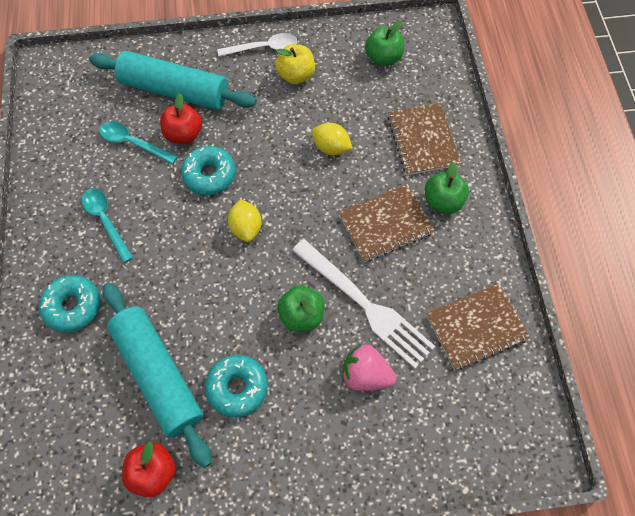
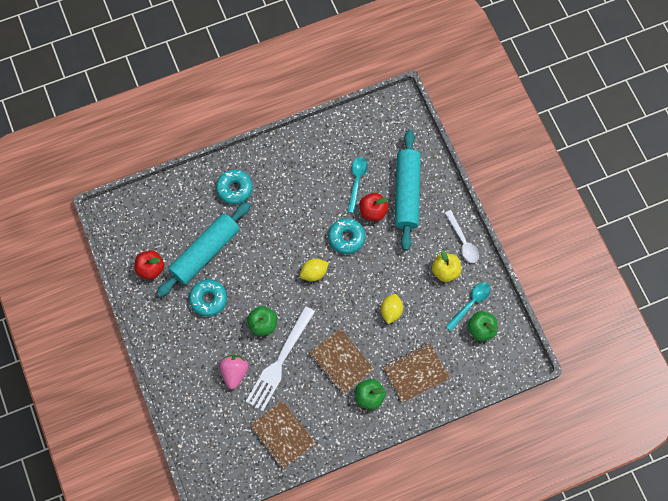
camera: 75 degrees right, 5 degrees up
(106, 221) = (295, 186): turquoise spoon -> turquoise spoon (470, 303)

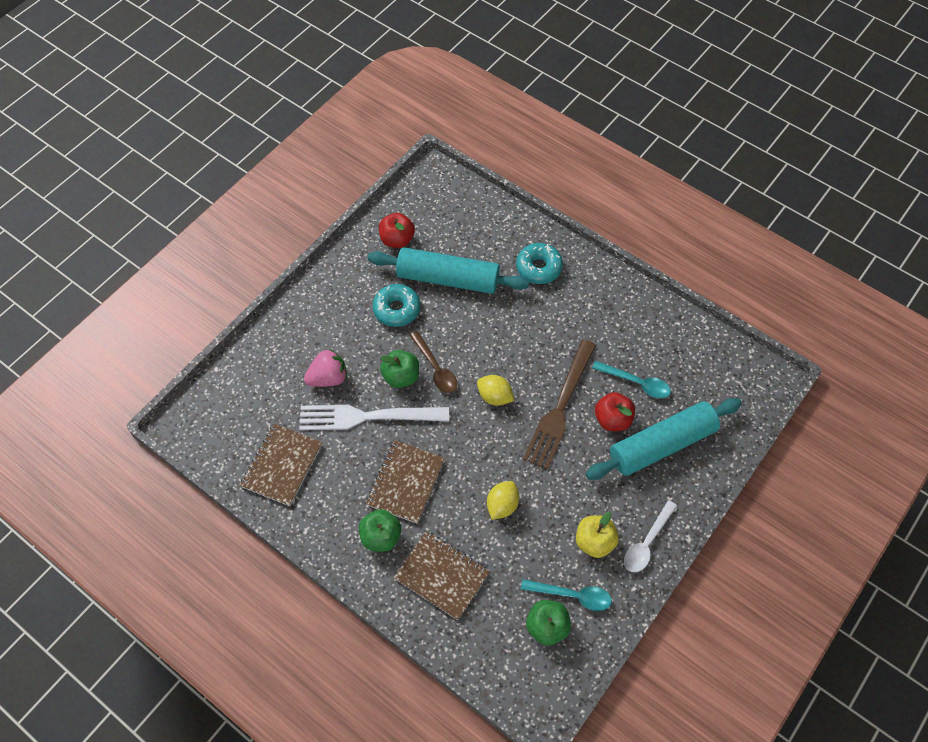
camera: 60 degrees right, 10 degrees down
(270, 298) = (435, 368): none -> brown spoon
(346, 238) = (560, 408): turquoise donut -> brown fork
(357, 181) = (636, 383): turquoise spoon -> turquoise spoon turned 45 degrees clockwise
(391, 311) = (502, 505): yellow lemon -> yellow lemon turned 45 degrees counterclockwise

